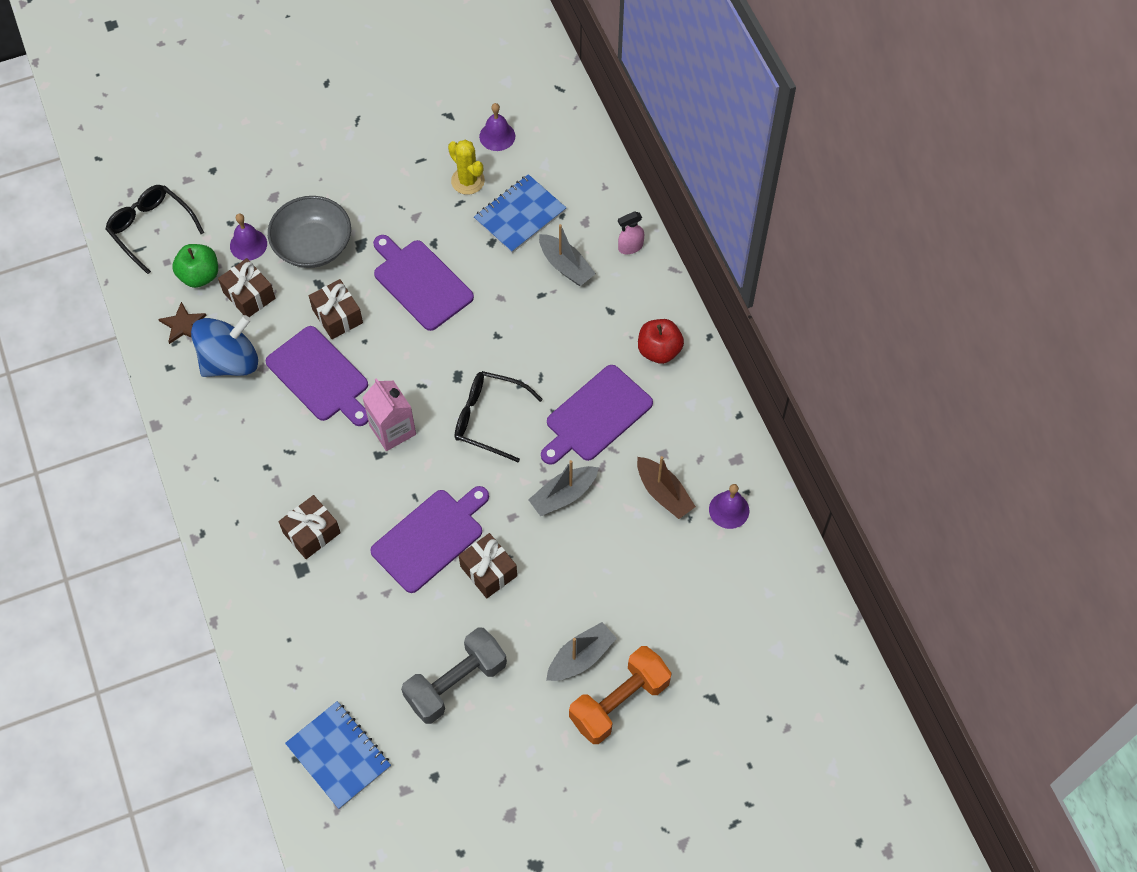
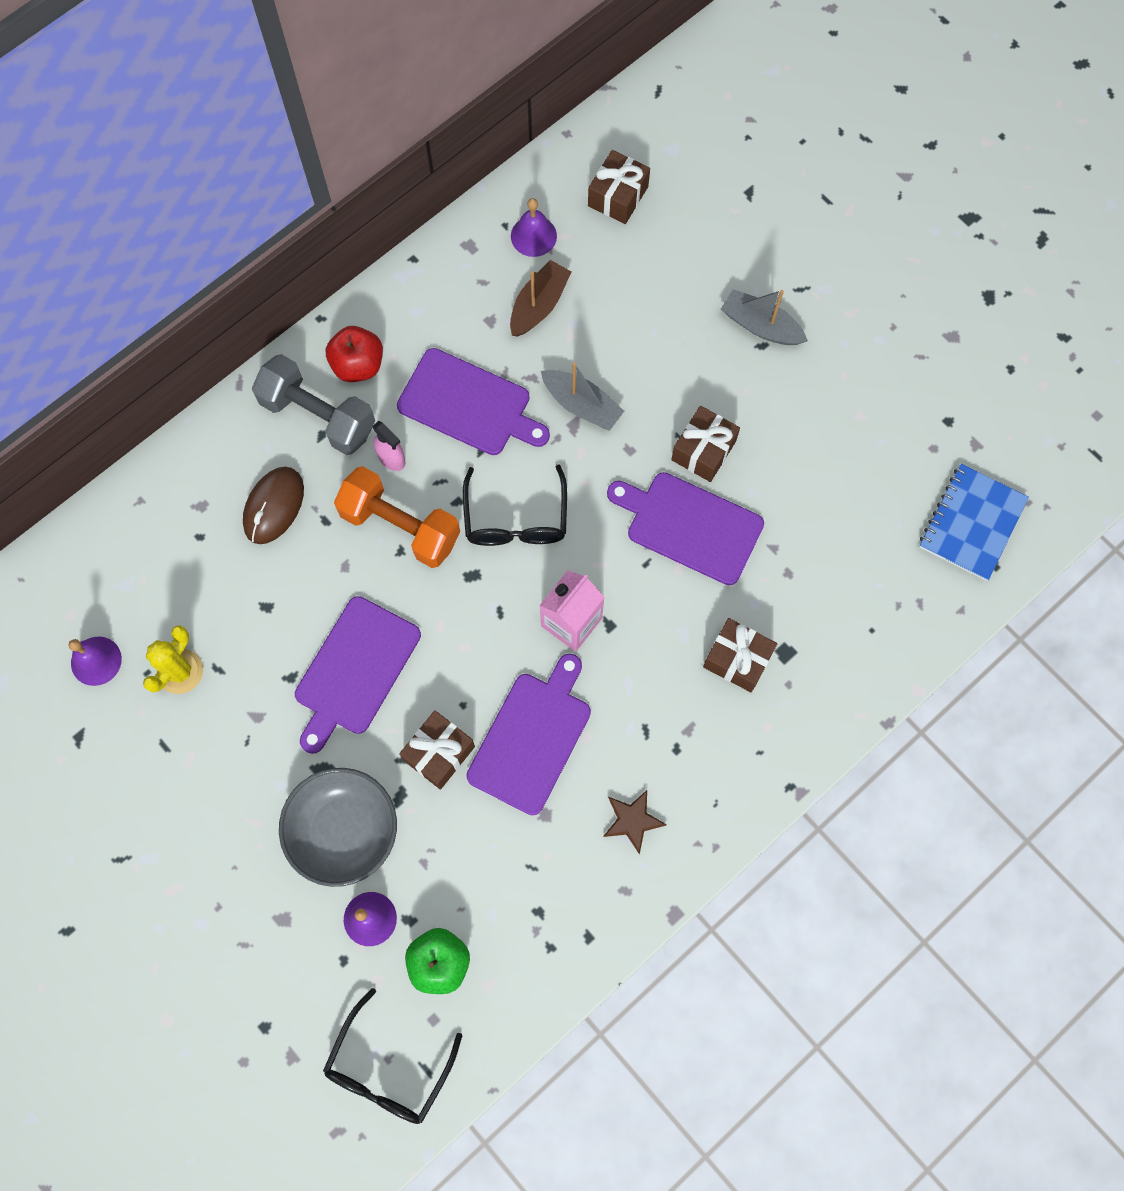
camera: 110 degrees left, 10 degrees up
(183, 325) = (520, 949): brown star -> brown star (632, 820)
(230, 361) = (551, 861): blue spinning top -> none
(249, 295) = (447, 881): brown gift -> brown gift (618, 196)
(456, 683) = (842, 437): grey dumbbell -> grey dumbbell (318, 416)
(520, 215) = (214, 587): blue notebook -> none
(565, 266) = (274, 506): grey boat -> brown mouse
(619, 702) = (791, 274): orange dumbbell -> orange dumbbell (400, 526)
(630, 247) = (222, 442): pink spray bottle -> pink spray bottle (391, 458)

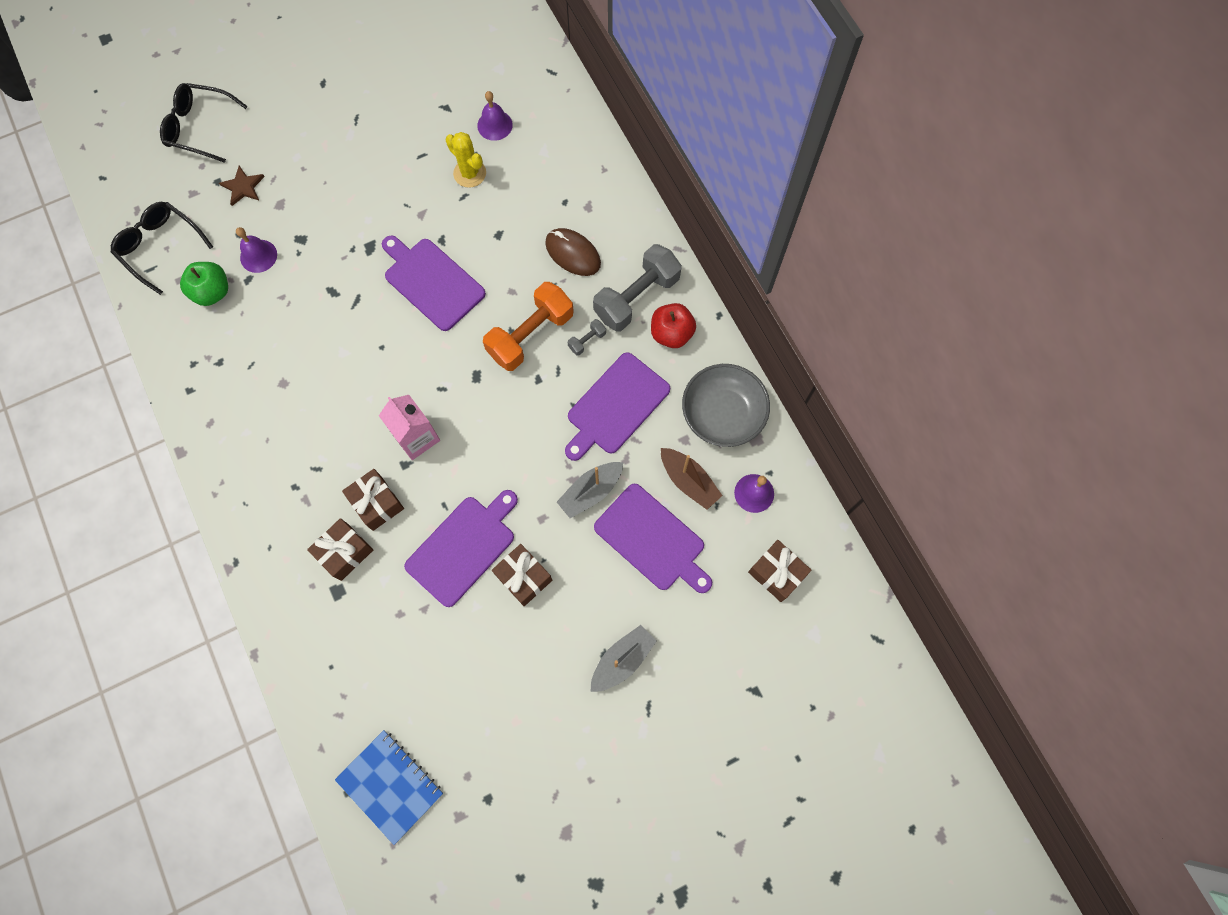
camera: 105 degrees right, 0 degrees up
(343, 831) = (322, 252): grey bowl -> grey bowl (722, 414)
(391, 458) = (587, 341): pink spray bottle -> grey dumbbell
(439, 753) = (353, 323): brown gift -> brown gift (377, 503)
(516, 519) = (510, 418): black glasses -> black glasses (199, 127)
(532, 738) = (340, 388): purple cutting board -> purple cutting board (652, 539)
(632, 820) = (255, 441): brown star -> brown star (243, 187)

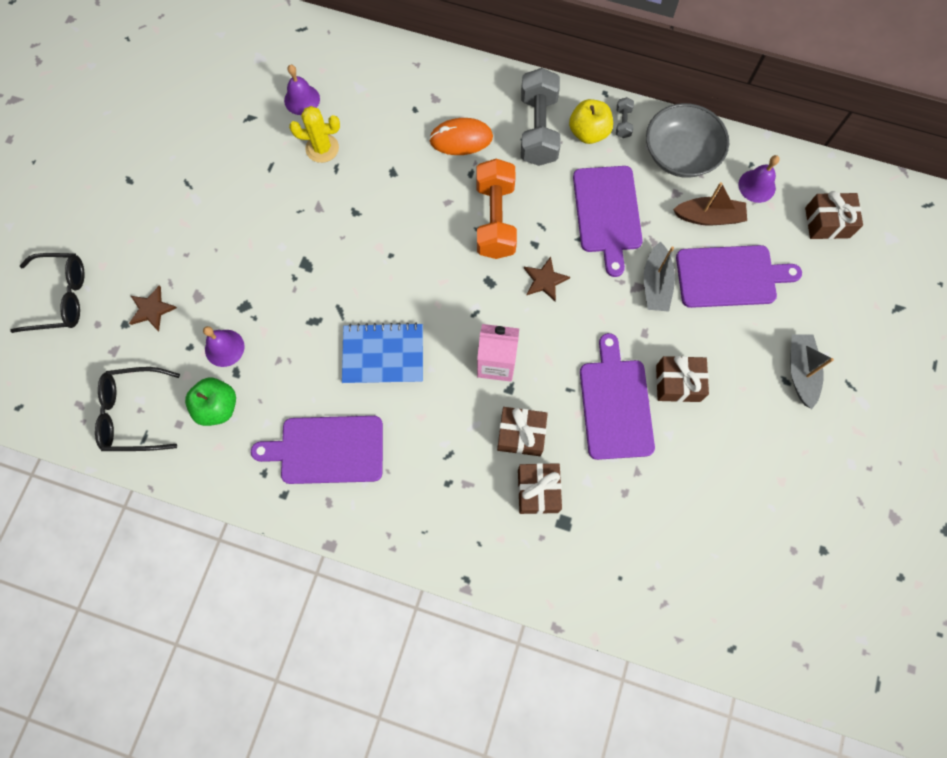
camera: 45 degrees left, 0 degrees up
(199, 127) = (61, 297): black glasses -> black glasses turned 150 degrees counterclockwise
(390, 785) = (753, 612): blue notebook -> blue notebook (383, 354)
(432, 282) = (382, 247): purple cutting board -> purple cutting board (327, 450)
(515, 412) = (545, 280): none -> brown star
(573, 253) = (461, 139): brown mouse -> orange mouse
(587, 341) = (538, 188): grey dumbbell -> grey dumbbell (623, 123)
(671, 333) = (588, 132): red apple -> yellow apple

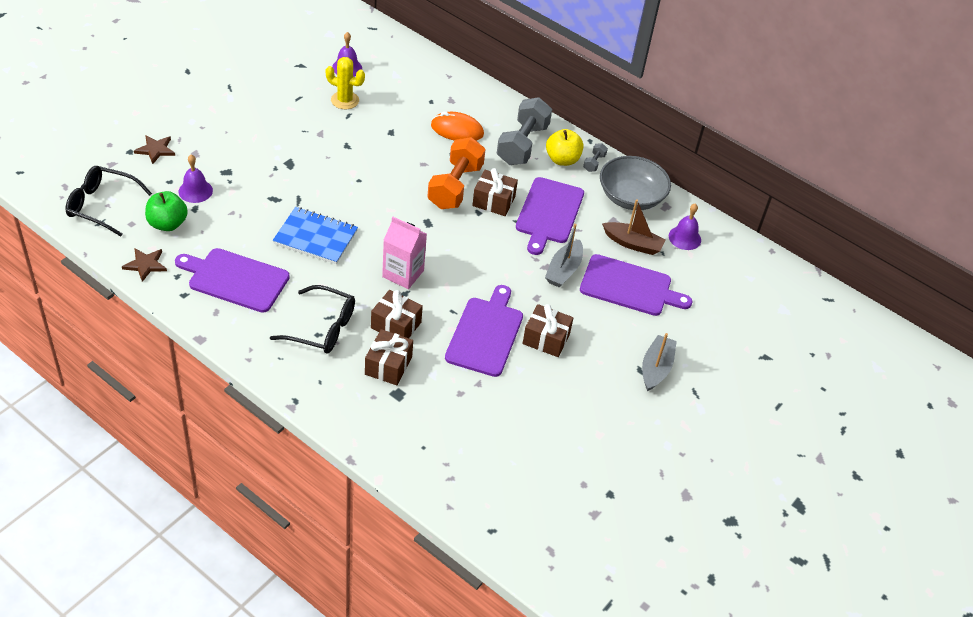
camera: 15 degrees right, 25 degrees down
(61, 297) = (93, 120): black glasses -> black glasses (322, 328)
(545, 280) = (473, 237): brown star -> brown star (145, 265)
(827, 222) = (732, 281): brown gift -> brown gift (493, 201)

